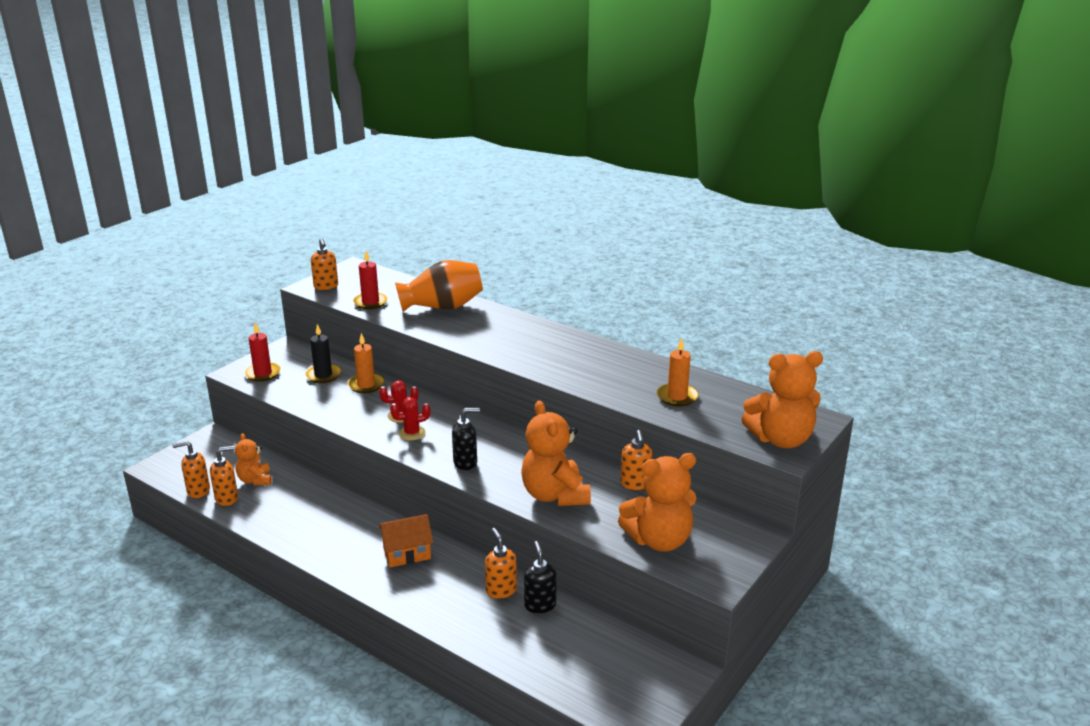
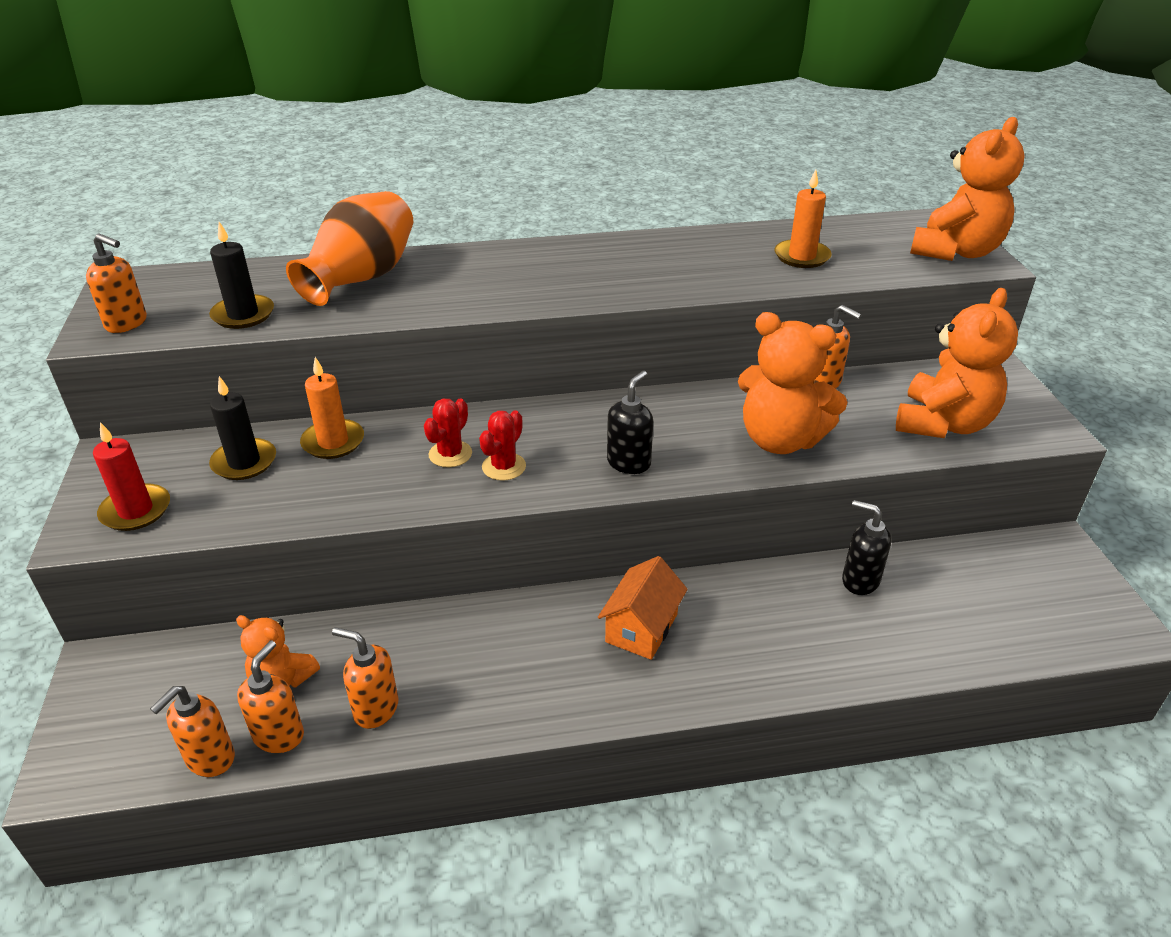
camera: 45 degrees left, 10 degrees up
(370, 302) = (243, 315): red candle -> black candle
(501, 590) = (802, 594): orange soap dispenser -> orange soap dispenser (375, 709)

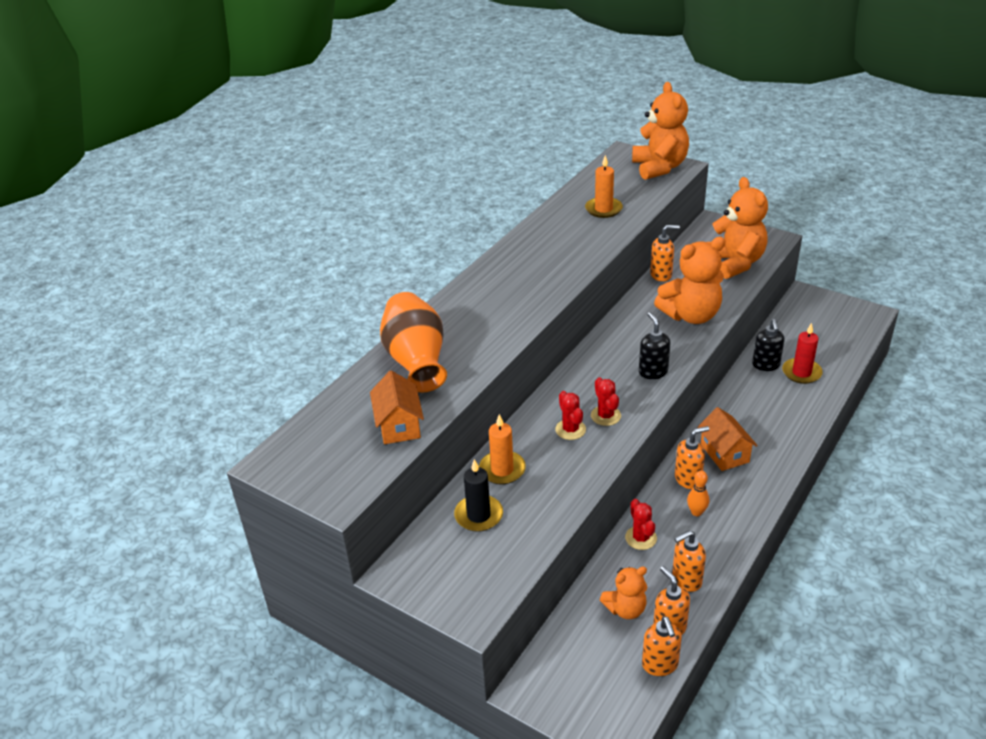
camera: 45 degrees left, 0 degrees up
(127, 323) = (341, 479): orange soap dispenser -> orange soap dispenser (688, 479)
(136, 510) = (476, 582): red candle -> red candle (801, 373)
(243, 315) = (399, 425): black candle -> orange house
(413, 631) = (641, 538): none -> red cactus
(505, 657) = (696, 512): none -> orange bowling pin
(859, 580) = (766, 365): black soap dispenser -> black soap dispenser turned 75 degrees counterclockwise

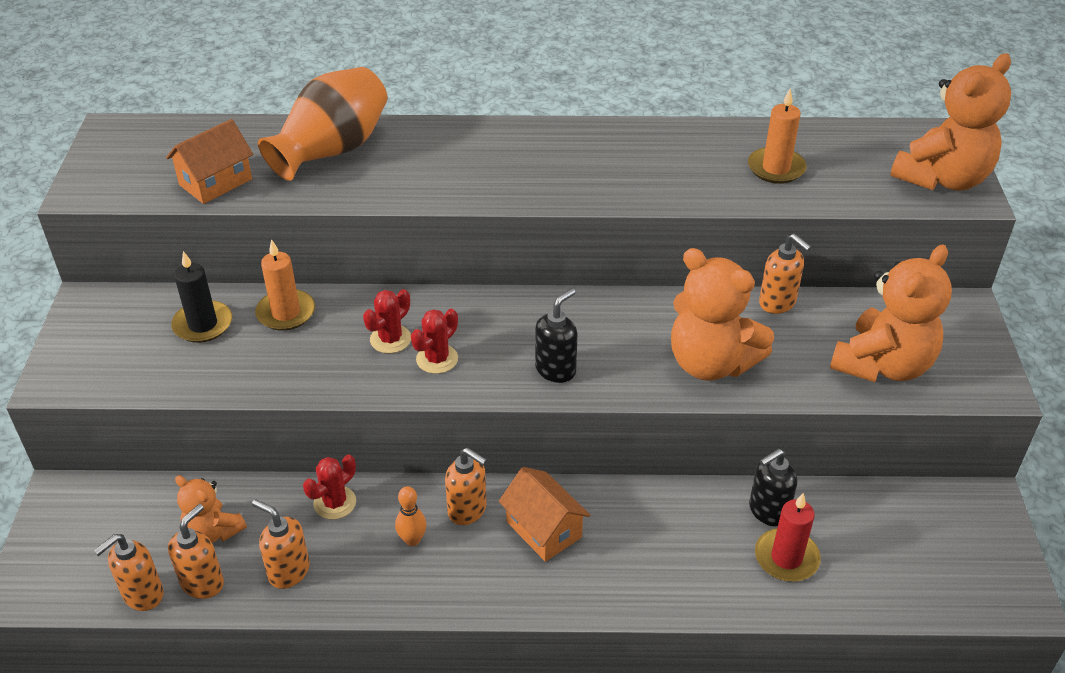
camera: 55 degrees right, 5 degrees up
(724, 453) = (544, 529): orange house -> orange house turned 75 degrees counterclockwise

